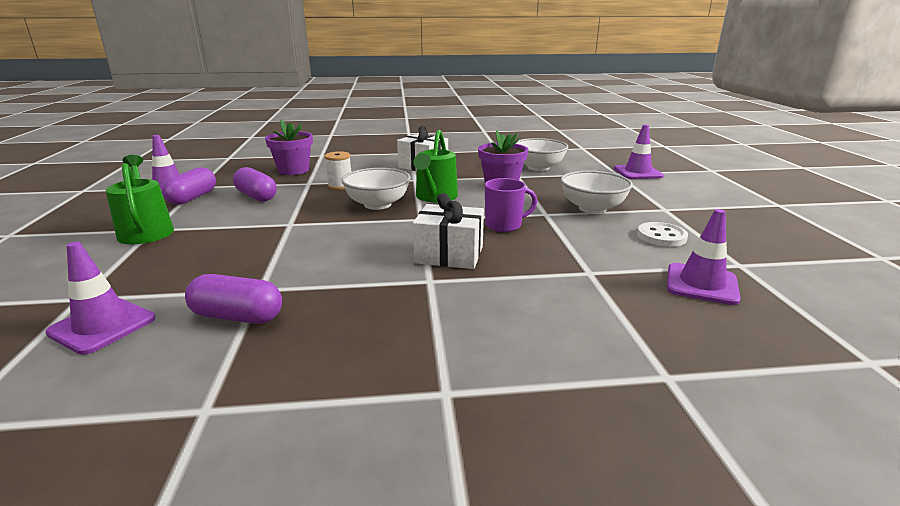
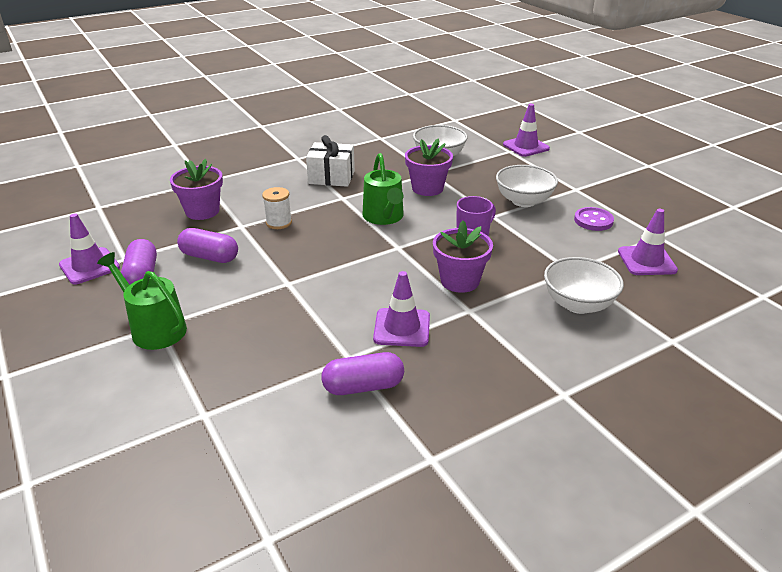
camera: 25 degrees left, 10 degrees up
(102, 326) = (265, 430): purple traffic cone -> purple traffic cone (402, 328)
(377, 205) = (342, 239): white bowl -> white bowl (578, 304)
(449, 255) = (460, 281): white gift -> purple flower pot
(661, 236) = (593, 220): white button -> purple button

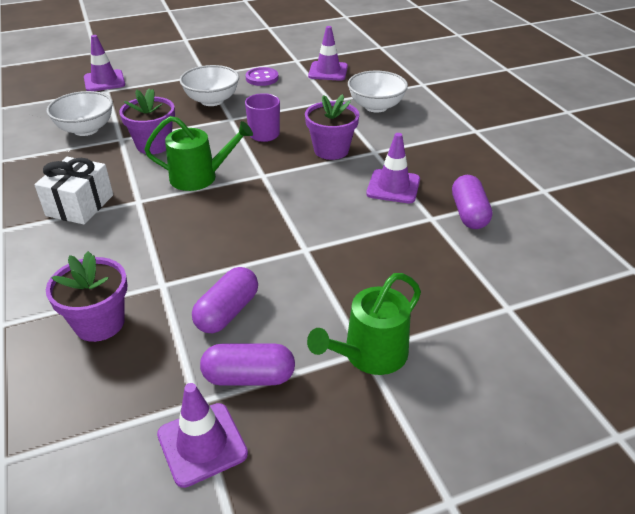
camera: 80 degrees left, 5 degrees up
(279, 223) = (171, 252): white spool -> none

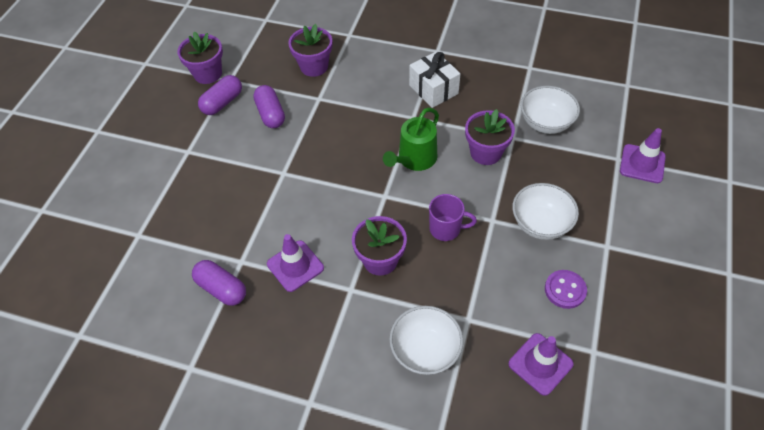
camera: 130 degrees right, 15 degrees up
(202, 444) = (208, 73): purple traffic cone -> purple flower pot
(370, 355) = (183, 152): green watering can -> none

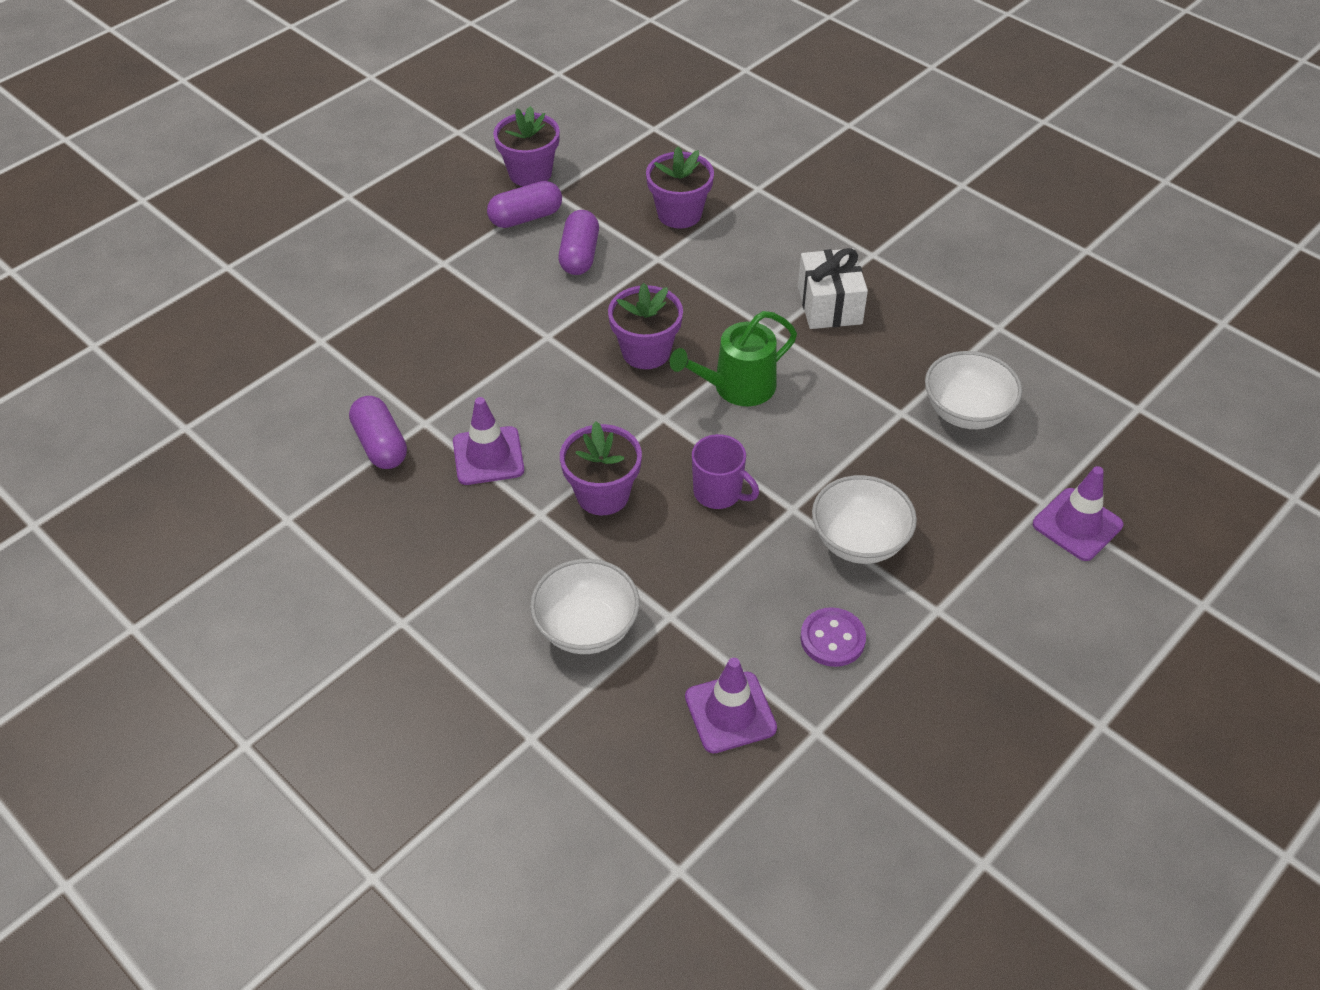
camera: 25 degrees right, 5 degrees down
(486, 152) = (846, 417): purple flower pot -> purple flower pot (646, 352)

